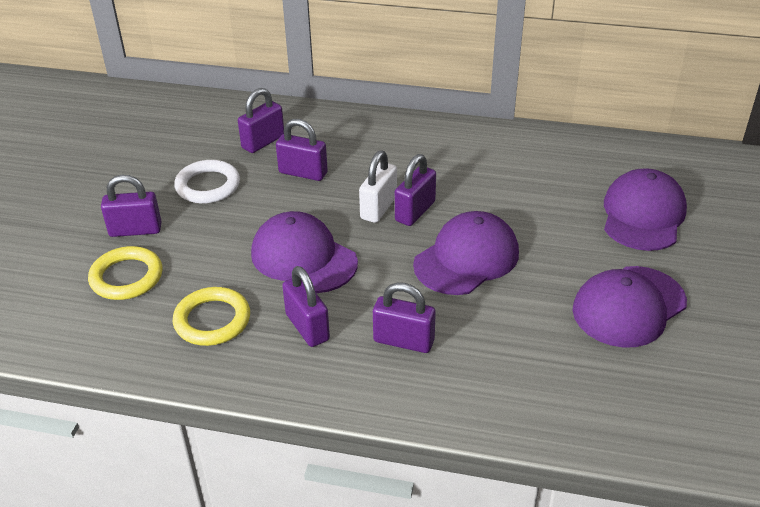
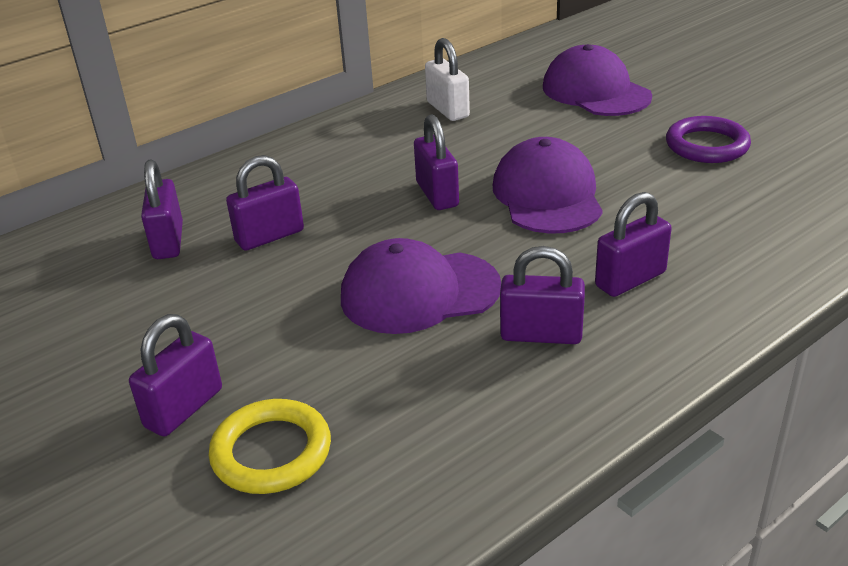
camera: 50 degrees left, 5 degrees down
(208, 186) = (186, 313): white ring -> none
(212, 320) = (448, 404): yellow ring -> none
(378, 208) = (401, 213): white padlock -> white padlock (448, 110)
(629, 306) = (707, 145): purple cap -> purple ring

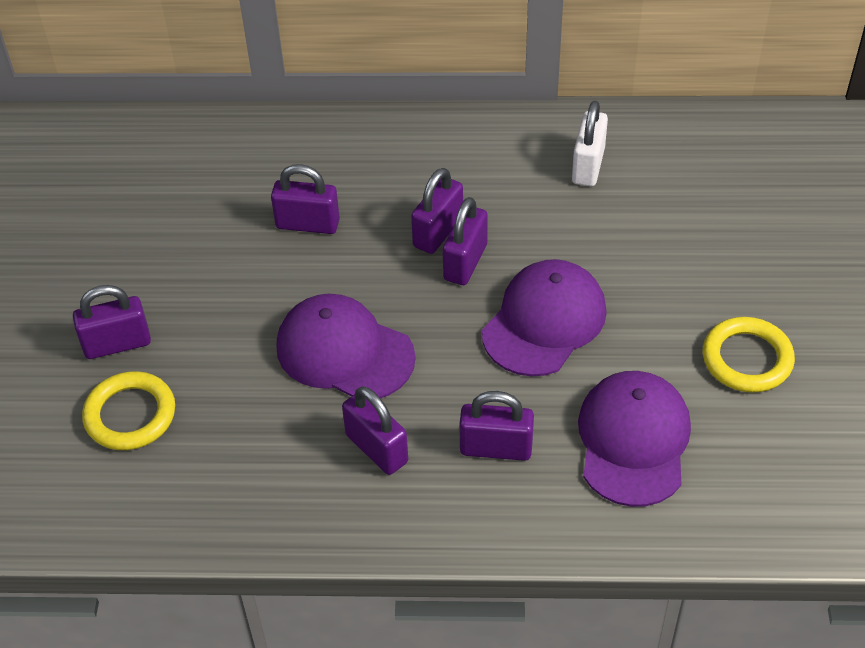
camera: 40 degrees right, 15 degrees up
(168, 241) = (241, 182): purple padlock -> purple padlock (438, 232)
(595, 91) = (742, 226): purple cap -> purple cap (633, 440)
(707, 145) = (747, 359): purple ring -> yellow ring

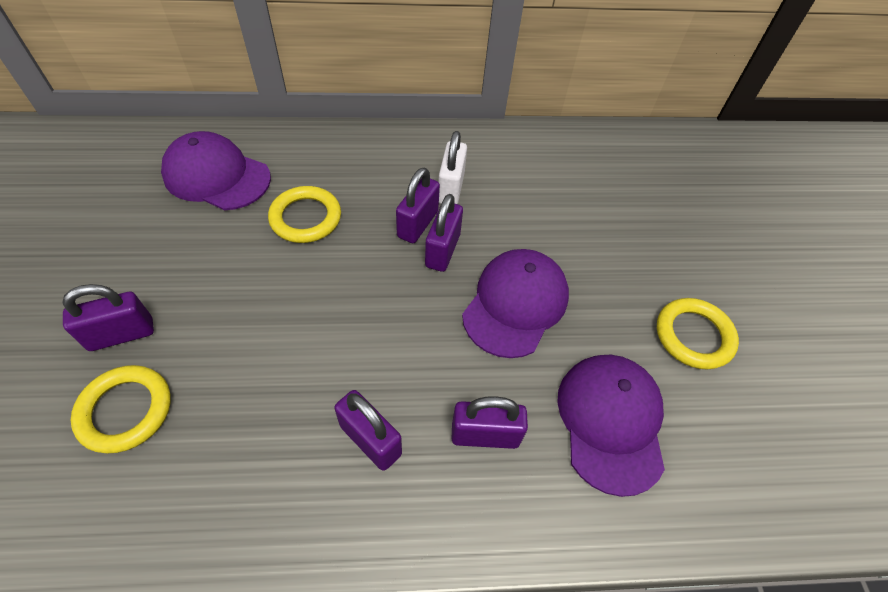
camera: 10 degrees left, 5 degrees up
(307, 224) = (306, 218): purple padlock -> yellow ring
(344, 352) = (338, 337): purple cap -> purple cap (217, 176)
(588, 166) = (534, 169): white padlock -> white padlock (451, 188)

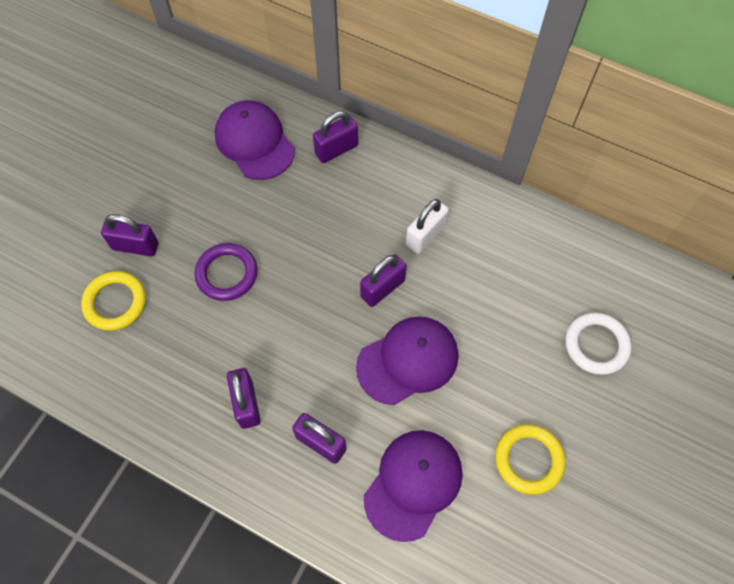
camera: 35 degrees right, 10 degrees up
(260, 312) = (227, 274): none -> purple ring
(306, 218) = (298, 210): yellow ring -> none
(417, 224) = (378, 256): purple padlock -> purple padlock (336, 149)
(665, 211) = (596, 345): none -> white ring

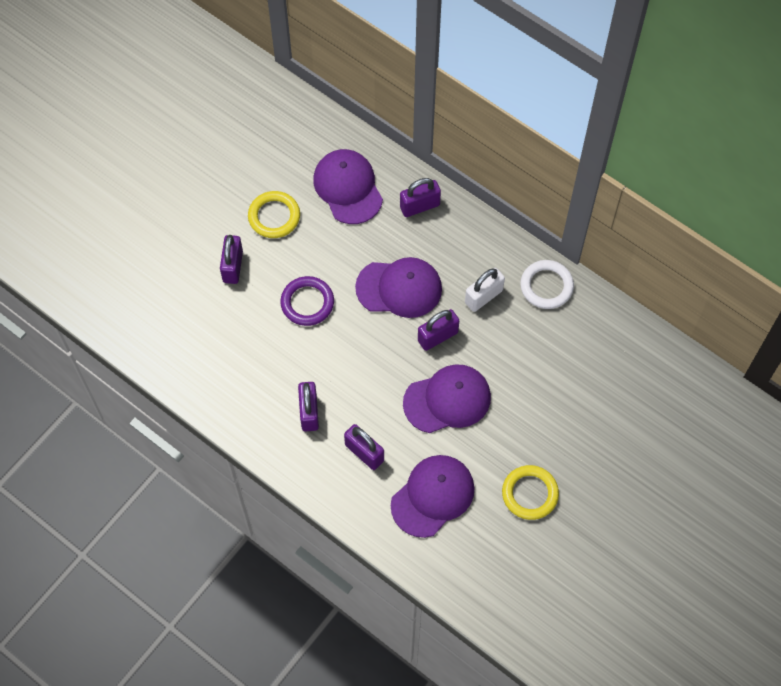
camera: 10 degrees right, 0 degrees up
(115, 302) = (211, 312): yellow ring -> yellow ring (274, 216)
(135, 246) = (233, 266): purple padlock -> purple padlock turned 75 degrees clockwise
(329, 241) = (399, 288): none -> purple cap
(596, 345) = (609, 413): white ring -> white ring (546, 286)

